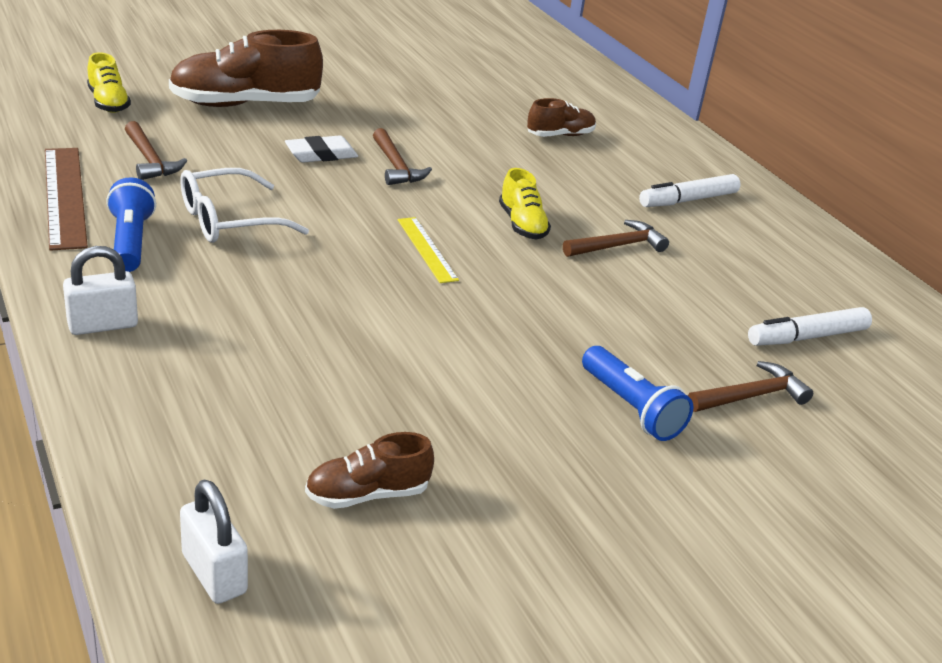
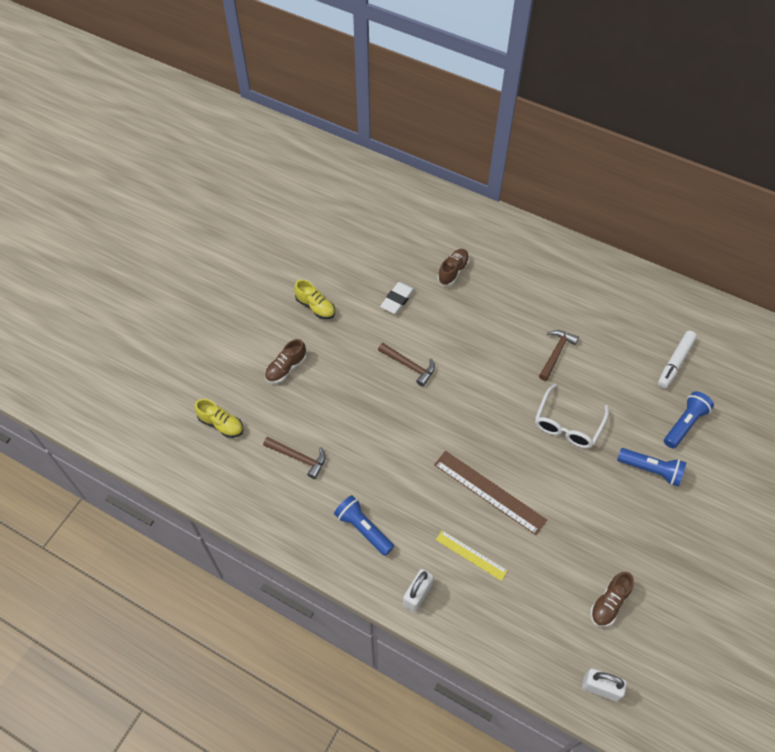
camera: 30 degrees left, 25 degrees up
(64, 196) = (296, 521): brown ruler -> brown ruler (489, 492)
(229, 220) = (385, 475): white glasses -> white glasses (567, 424)
(245, 104) = (286, 368): brown shoe -> brown shoe, size x0.53
(321, 154) = (367, 384): white eraser -> white eraser (397, 299)
(427, 249) = (485, 425): yellow ruler -> yellow ruler (471, 555)
(522, 225) = (505, 370): yellow shoe -> yellow shoe (315, 307)
(688, 200) = (553, 286): white marker -> none
(751, 396) = (684, 424): brown hammer -> blue flashlight

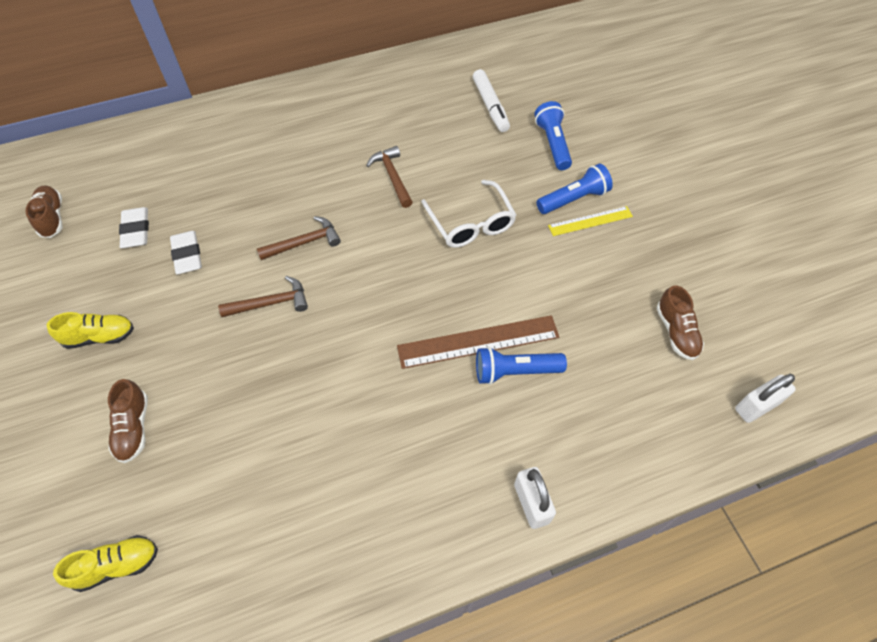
camera: 50 degrees left, 0 degrees up
(298, 458) = (255, 504): brown hammer -> brown hammer (304, 242)
(363, 529) = (407, 500): blue flashlight -> blue flashlight (515, 371)
(387, 262) = (136, 230): none -> white eraser
(453, 271) = (216, 186): brown shoe -> brown shoe (52, 218)
(471, 555) = (530, 413): yellow ruler -> yellow ruler (590, 221)

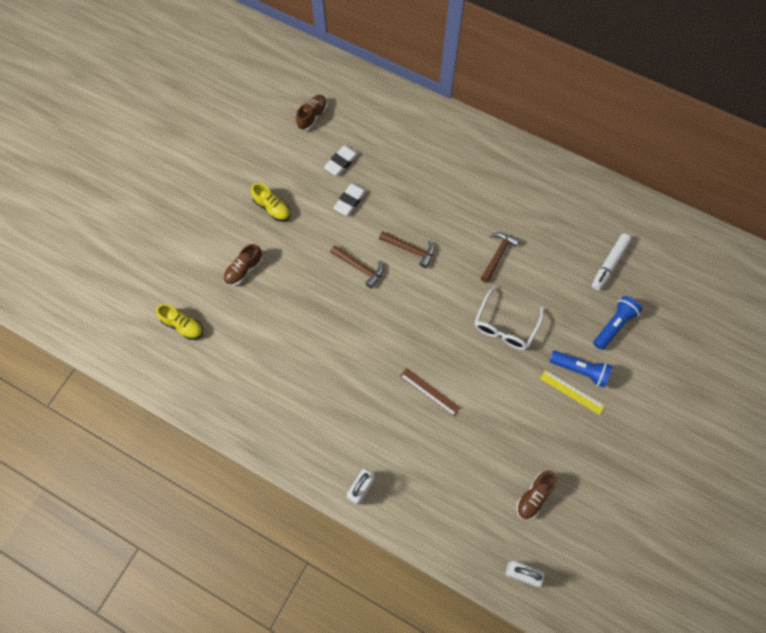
camera: 50 degrees right, 10 degrees up
(478, 342) = (430, 391): brown ruler -> brown ruler, size x0.60
(515, 371) = (428, 425): blue flashlight -> none

